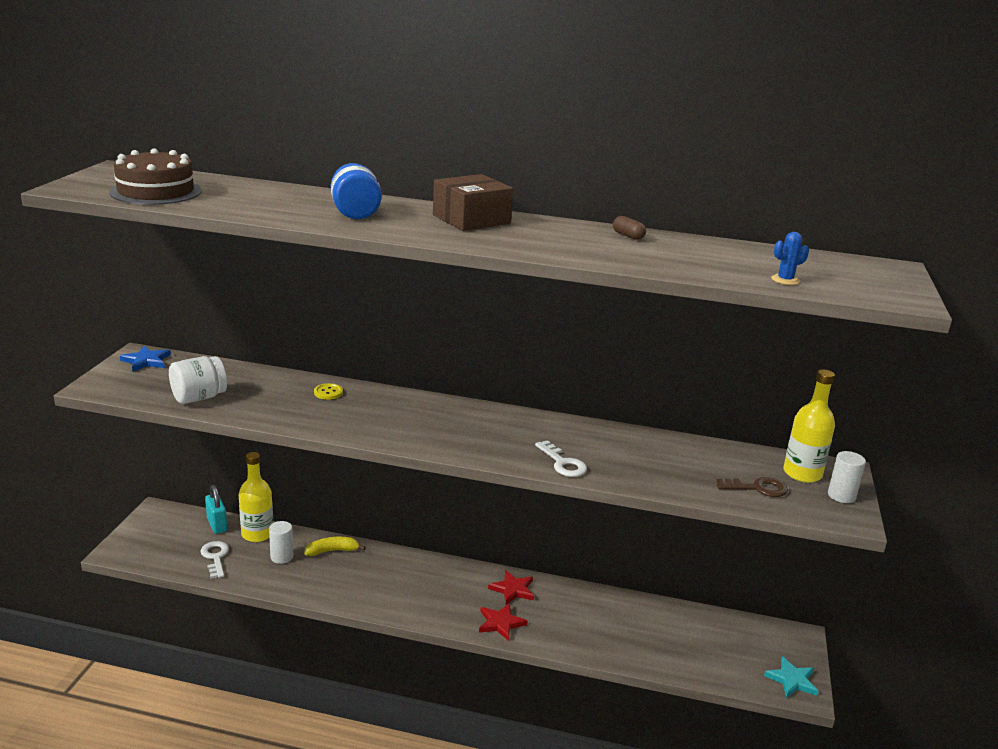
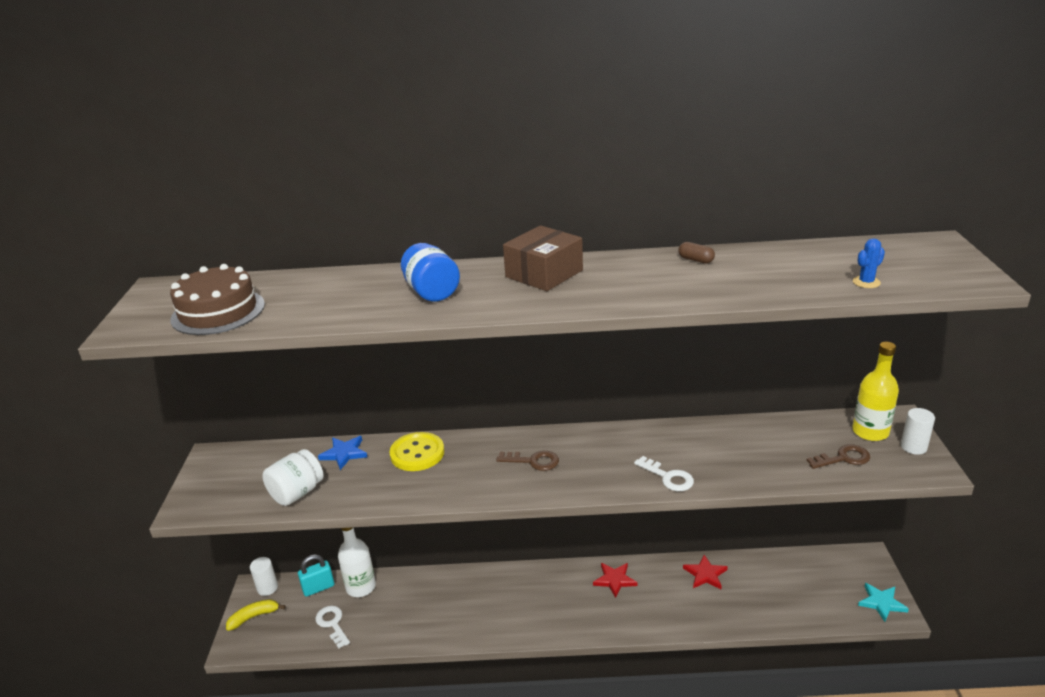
camera: 10 degrees left, 5 degrees up
(146, 361) = (223, 462): blue star -> blue star (344, 453)
(217, 525) = (318, 588): turquoise padlock -> turquoise padlock turned 75 degrees counterclockwise
(257, 534) = (361, 587): yellow bottle -> white bottle
(282, 557) = (394, 605): white cylinder -> white cylinder (267, 588)
(328, 392) = (417, 453): yellow button -> yellow button, size x1.95
(332, 551) = (438, 585): yellow banana -> yellow banana (254, 617)
(436, 422) = (533, 461): none -> brown key
(501, 623) = (619, 618): red star -> red star (705, 574)

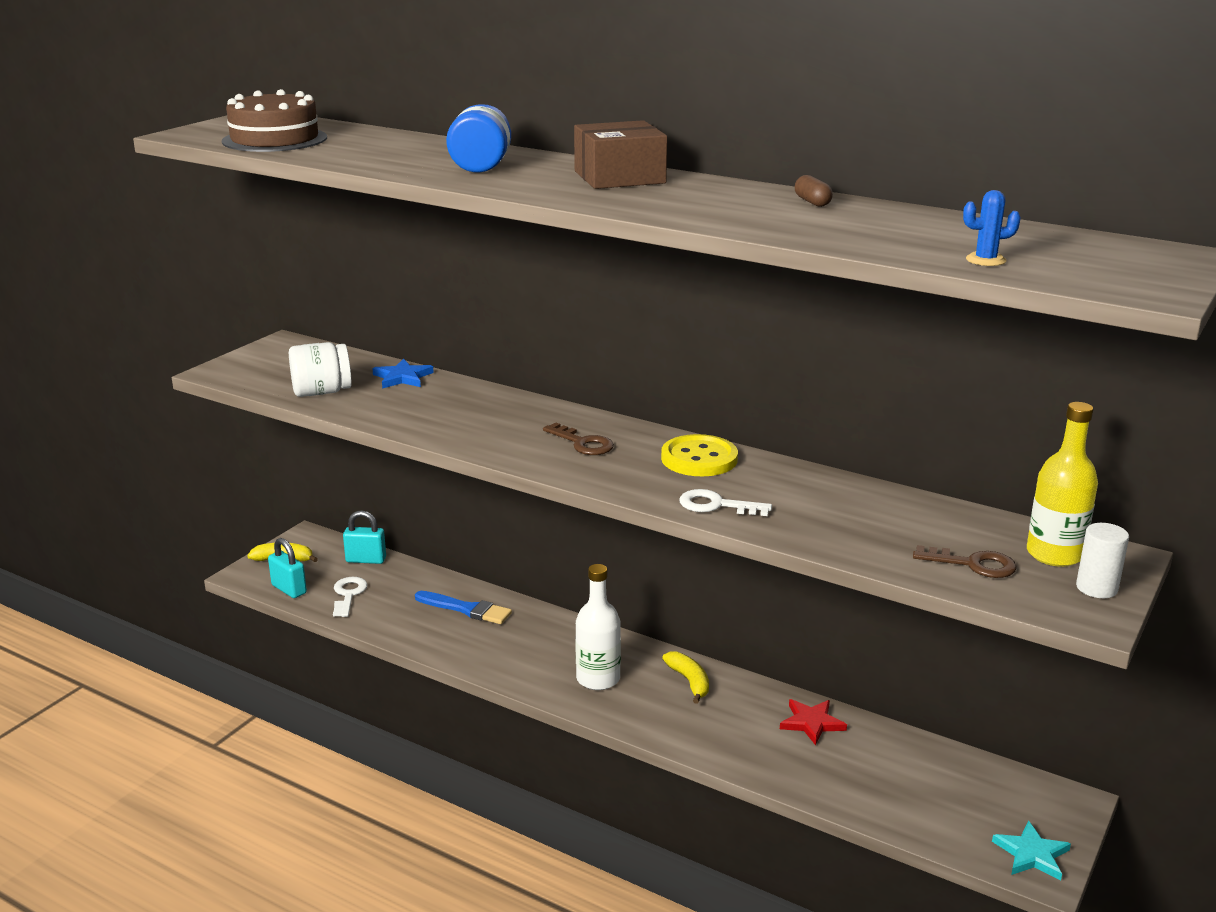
camera: 30 degrees right, 5 degrees down
(267, 588) = (319, 541): white cylinder -> none
(282, 641) = (289, 589): none -> turquoise padlock
(361, 587) = (407, 575): white bottle -> white bottle (598, 679)
(417, 453) = (472, 399): yellow button -> yellow button (699, 459)
(428, 594) = (466, 609): none -> blue brush
(614, 580) = (689, 681): red star -> yellow banana
(668, 477) = (716, 505): white key -> white key turned 120 degrees clockwise

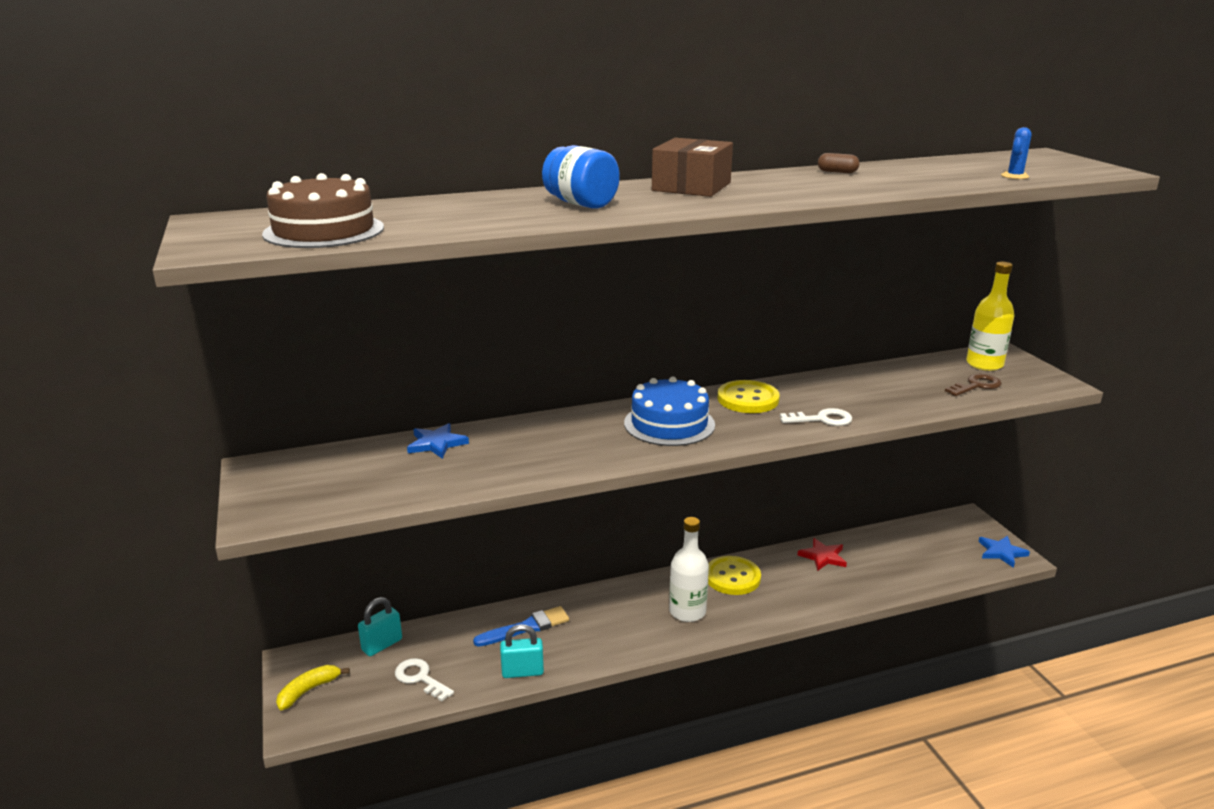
camera: 50 degrees left, 0 degrees up
(289, 589) = (362, 709): turquoise padlock -> turquoise padlock (522, 672)
(321, 392) = (401, 486): white jar -> none
(583, 443) = (669, 424): brown key -> blue cake
(689, 681) = (732, 577): yellow banana -> yellow button
(716, 505) = (822, 419): white key -> white key turned 150 degrees counterclockwise
(1032, 854) = (1001, 552): turquoise star -> blue star
(1096, 588) = (1031, 371): white cylinder -> none

